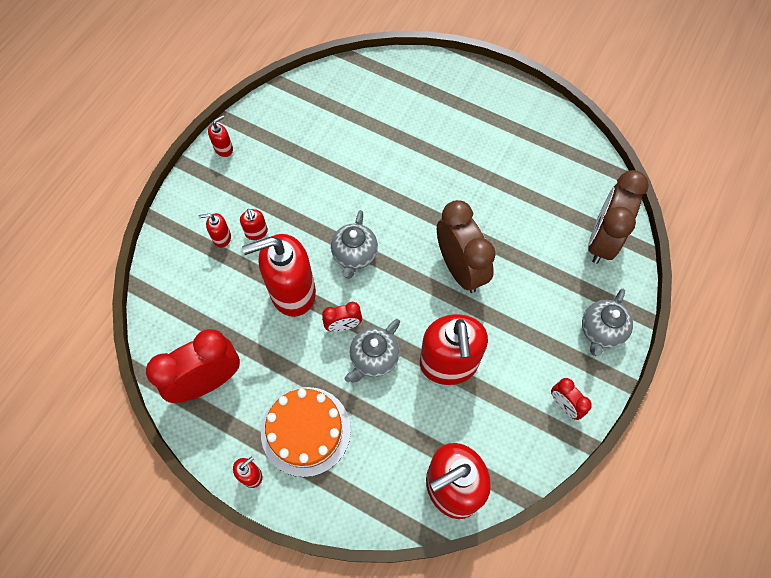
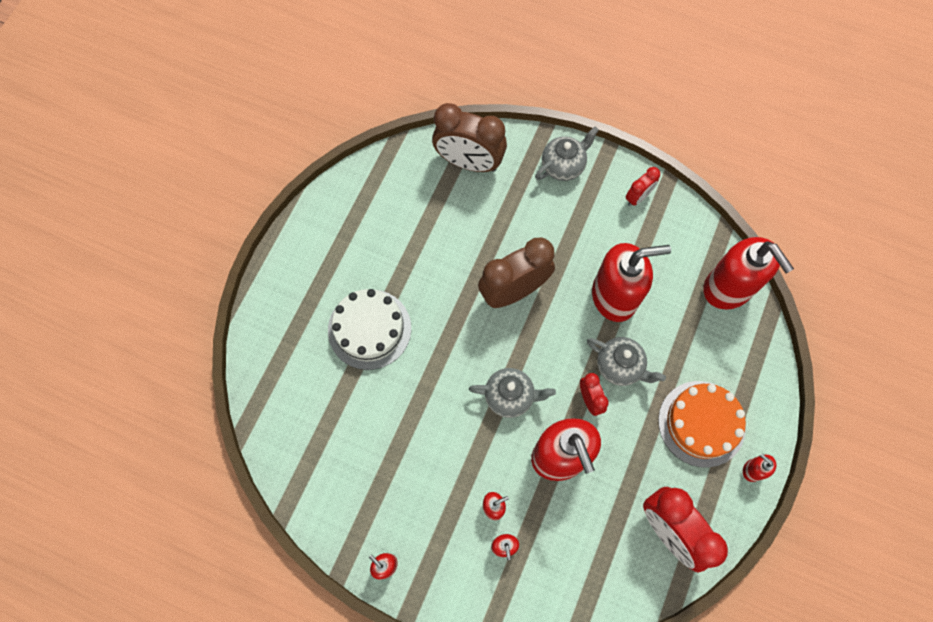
camera: 95 degrees left, 5 degrees up
(429, 146) = (369, 329): none -> white cake
(601, 331) = (563, 166): grey teapot -> grey teapot turned 60 degrees counterclockwise

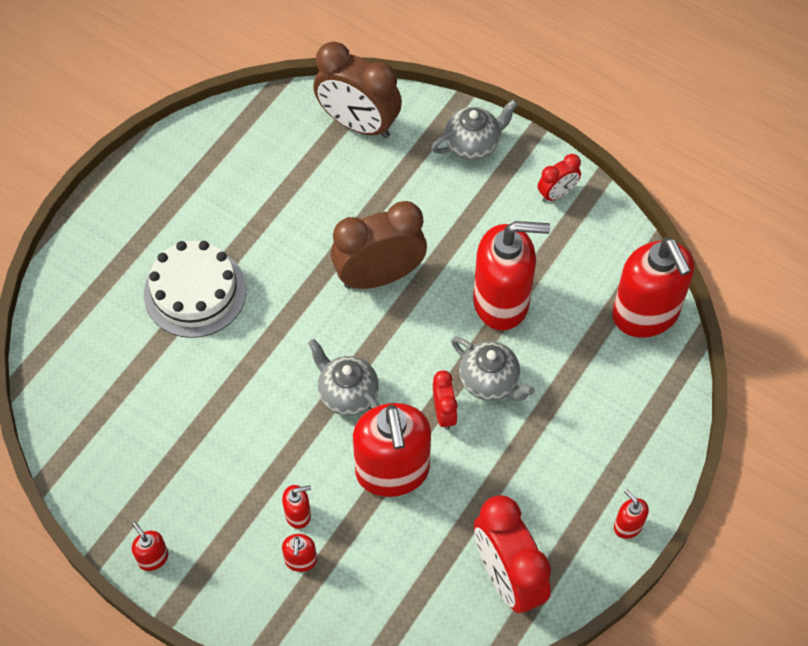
camera: 10 degrees right, 10 degrees down
(510, 396) = (347, 394): grey teapot -> grey teapot turned 150 degrees counterclockwise
(701, 423) = (576, 462): orange cake -> none

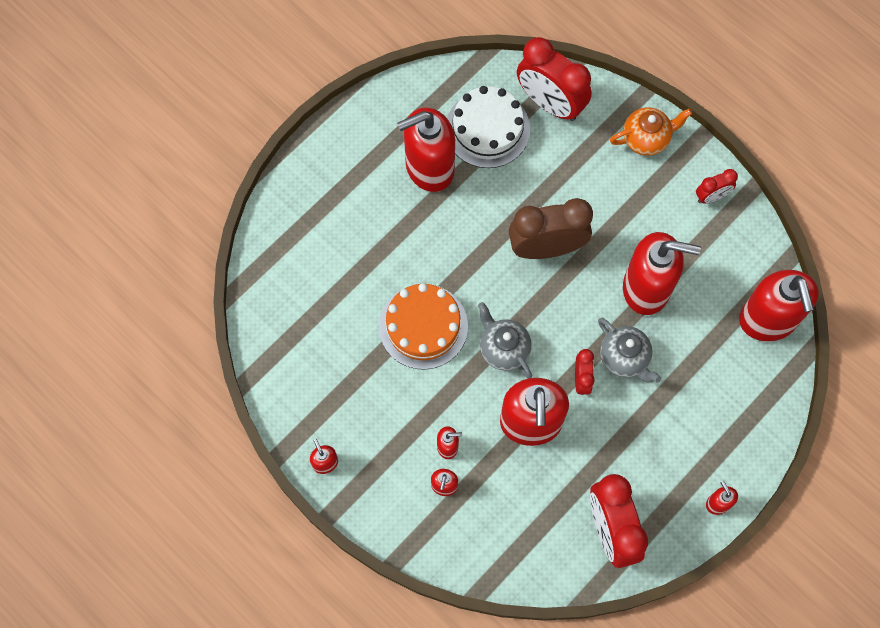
camera: 10 degrees right, 10 degrees up
(195, 292) = (389, 236): white cake -> white cake (487, 129)
(231, 211) = (429, 168): none -> red soap dispenser
(249, 384) = (423, 326): none -> orange cake
(358, 124) = (550, 103): brown clock -> red clock
(473, 145) = (646, 139): grey teapot -> orange teapot

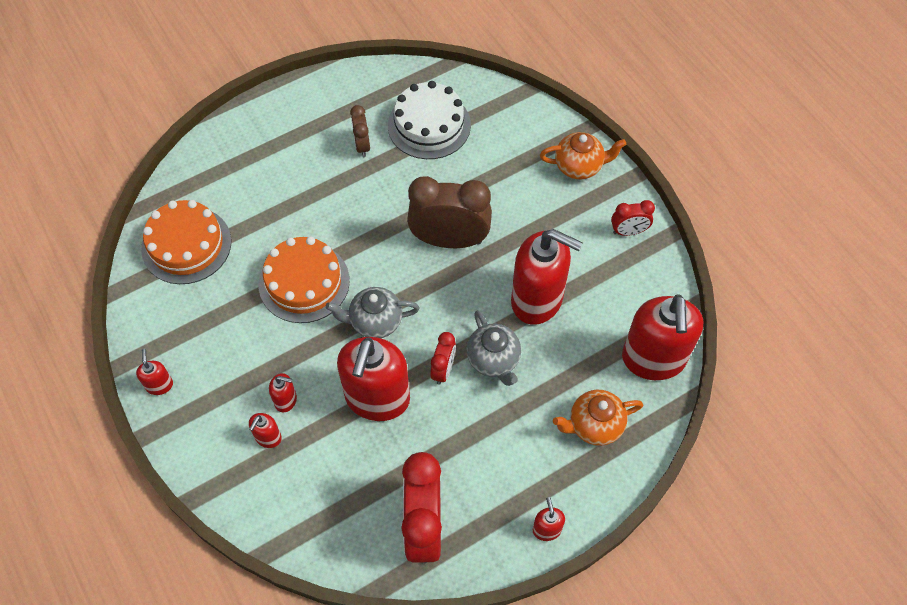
camera: 15 degrees right, 10 degrees down
(296, 317) = (186, 245): none -> orange cake
(429, 168) = (362, 145): red soap dispenser -> brown clock
(503, 349) = (375, 322): grey teapot -> grey teapot turned 75 degrees counterclockwise
(550, 103) = (496, 116): red clock -> none
(732, 397) = (594, 425): none -> orange teapot

